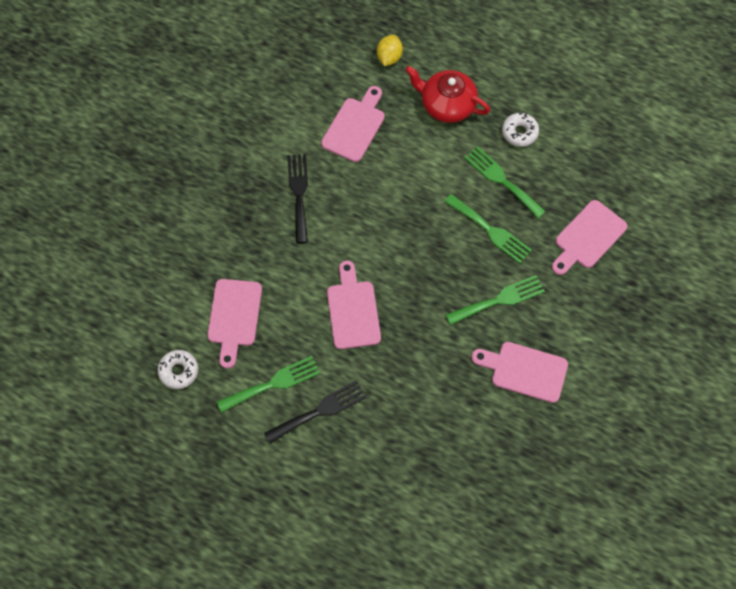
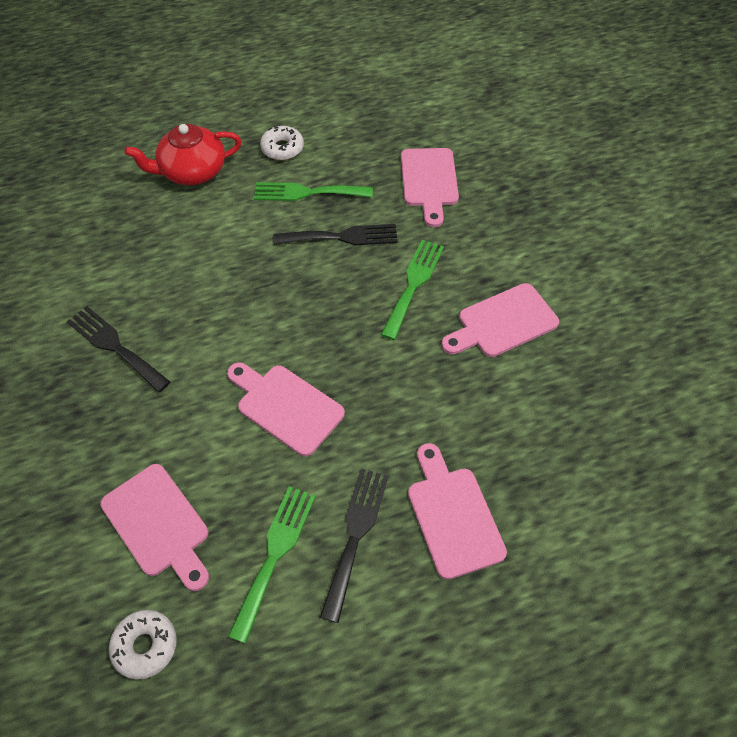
camera: 45 degrees left, 10 degrees down
(355, 126) = (117, 248): pink cutting board -> pink cutting board (453, 515)
(389, 57) = (95, 172): yellow lemon -> none
(490, 230) = (342, 237): green fork -> black fork

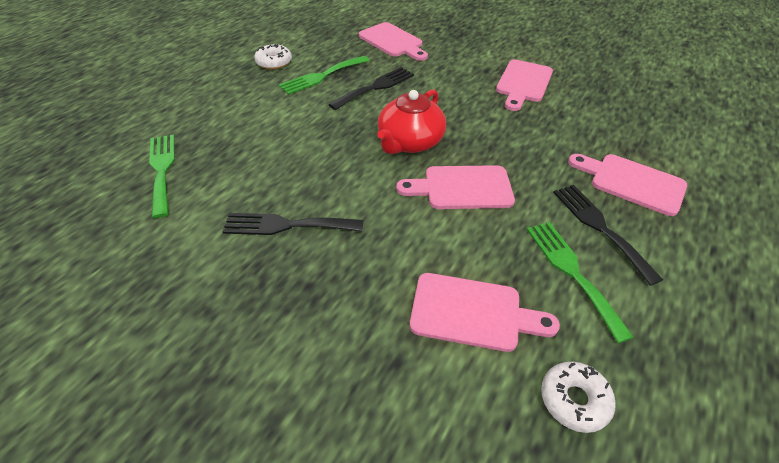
camera: 40 degrees left, 10 degrees down
(192, 172) = (219, 99): red teapot -> red teapot (409, 142)
(413, 284) = (451, 89): green fork -> green fork (162, 170)

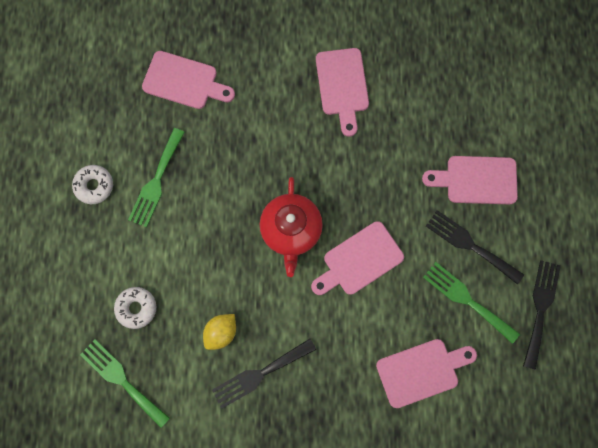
camera: 30 degrees left, 30 degrees up
(281, 179) = (221, 332): none -> yellow lemon
(375, 87) = (216, 170): black fork -> black fork (540, 309)
(574, 400) = (501, 396): white donut -> white donut (136, 308)

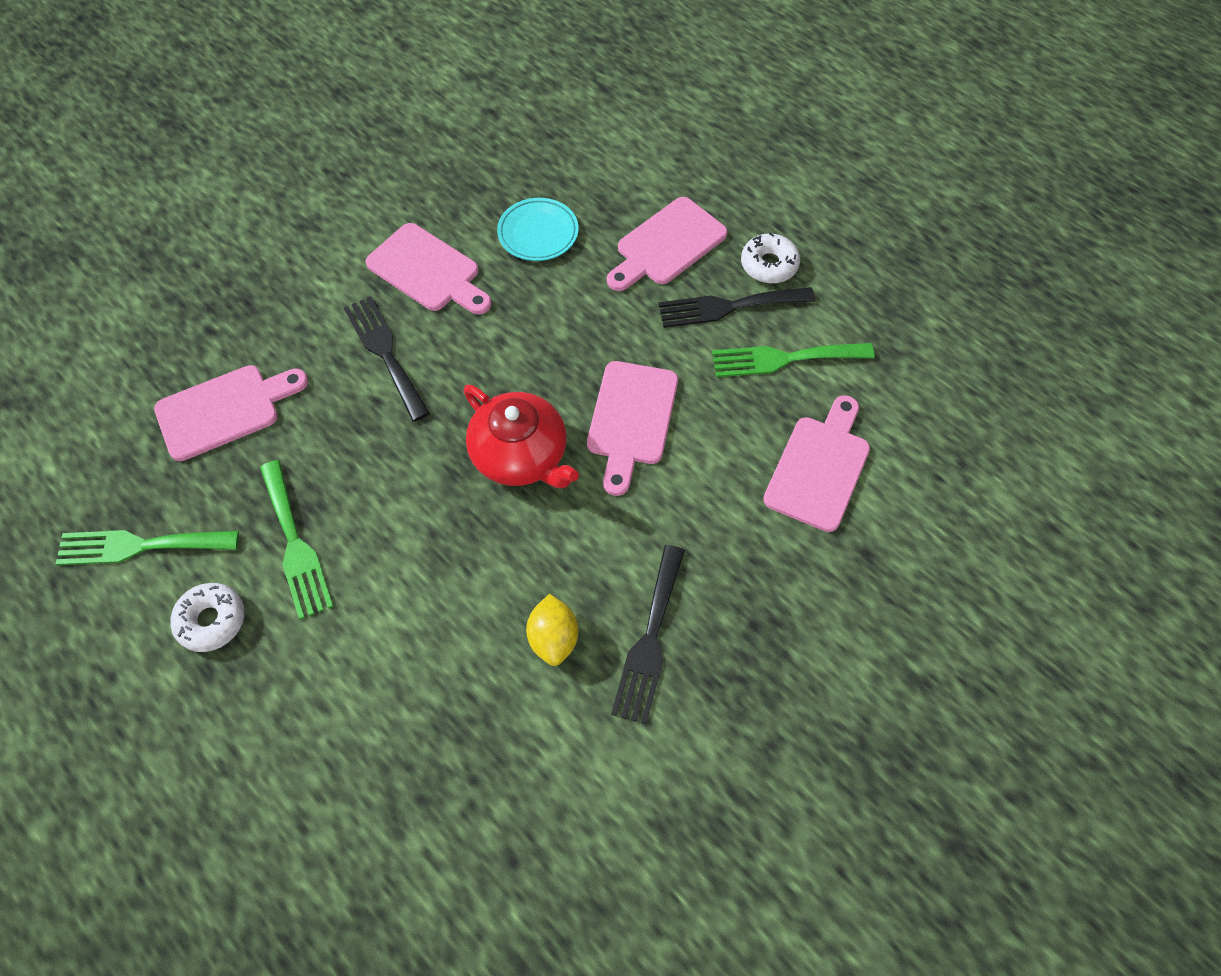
camera: 45 degrees left, 15 degrees down
(122, 380) = (483, 818): green fork -> green fork (140, 546)
(136, 308) = (414, 712): white donut -> white donut (769, 265)
(417, 112) = (538, 233): none -> turquoise plate
(540, 309) = (862, 305): black fork -> black fork (385, 353)

